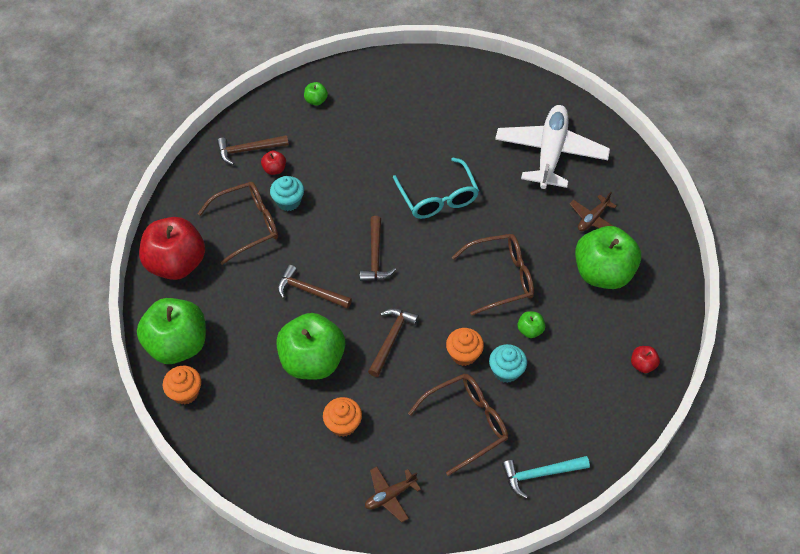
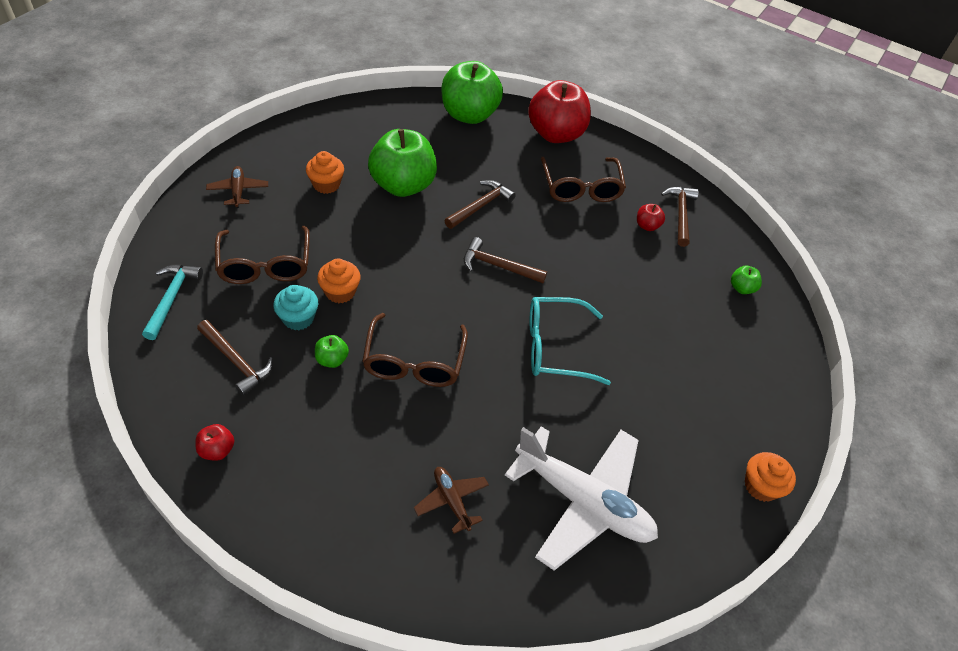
camera: 105 degrees right, 5 degrees down
(185, 392) = (420, 108): orange cupcake -> orange cupcake (761, 486)
(288, 201) = (599, 224): turquoise cupcake -> none
(391, 339) = (392, 244): brown hammer -> brown hammer (236, 361)
(602, 273) = (364, 470): green apple -> none

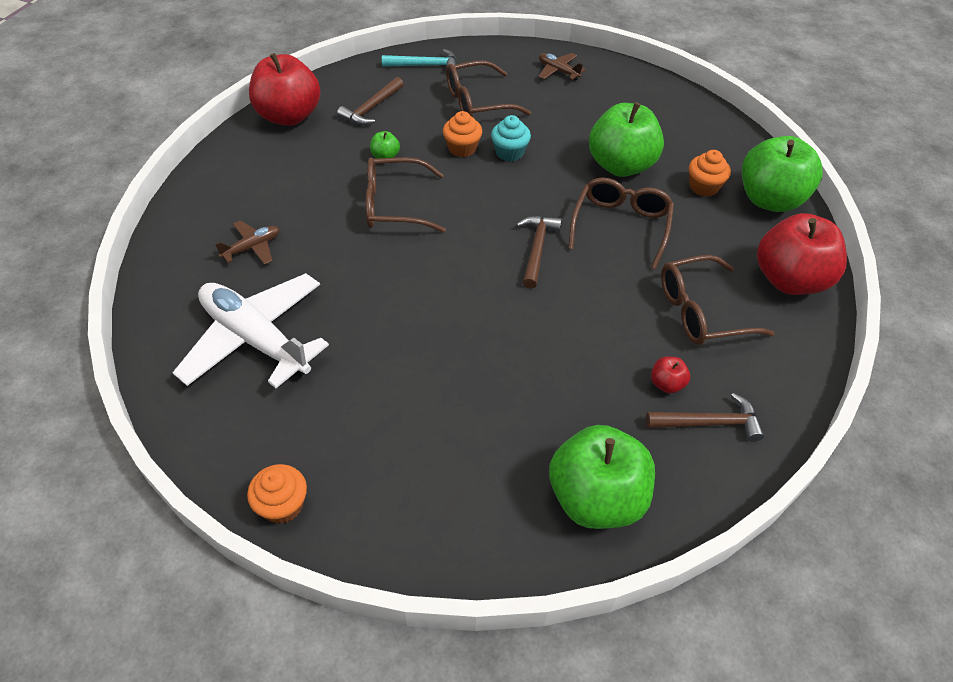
camera: 85 degrees right, 0 degrees up
(217, 450) = (289, 116): red apple -> red apple, size x2.41
(238, 191) = (558, 71): brown plane -> brown plane turned 120 degrees counterclockwise
(298, 318) = (424, 130): turquoise cupcake -> turquoise cupcake (509, 152)
(326, 184) = (594, 117): orange cupcake -> orange cupcake (703, 187)
(480, 206) = (620, 226): brown hammer -> brown glasses
(555, 347) = (438, 304): turquoise glasses -> none
(583, 501) = (255, 339): white plane -> white plane turned 105 degrees clockwise
(741, 288) = (596, 498): green apple -> green apple, size x2.41

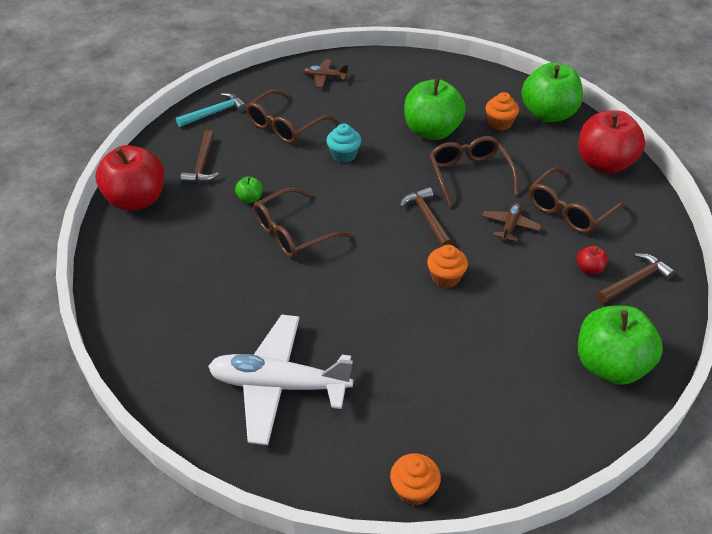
camera: 30 degrees left, 5 degrees down
(252, 247) = (208, 318): brown plane -> brown plane (510, 226)
(462, 148) = (305, 166): orange cupcake -> orange cupcake (445, 277)

